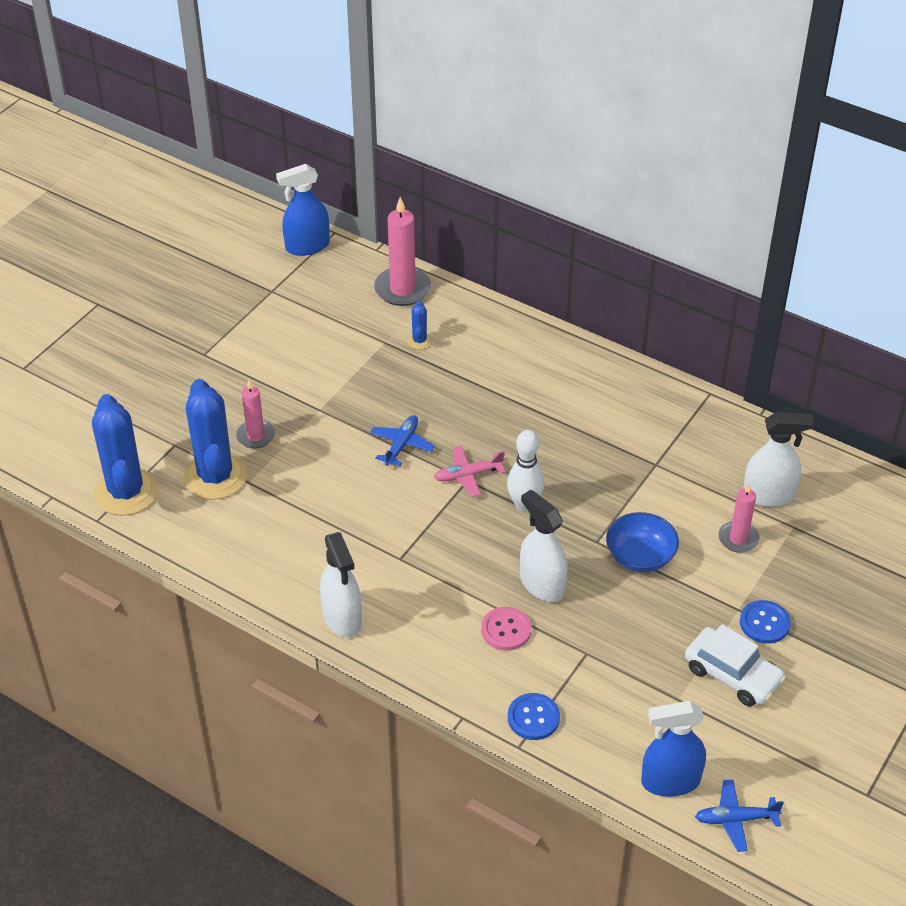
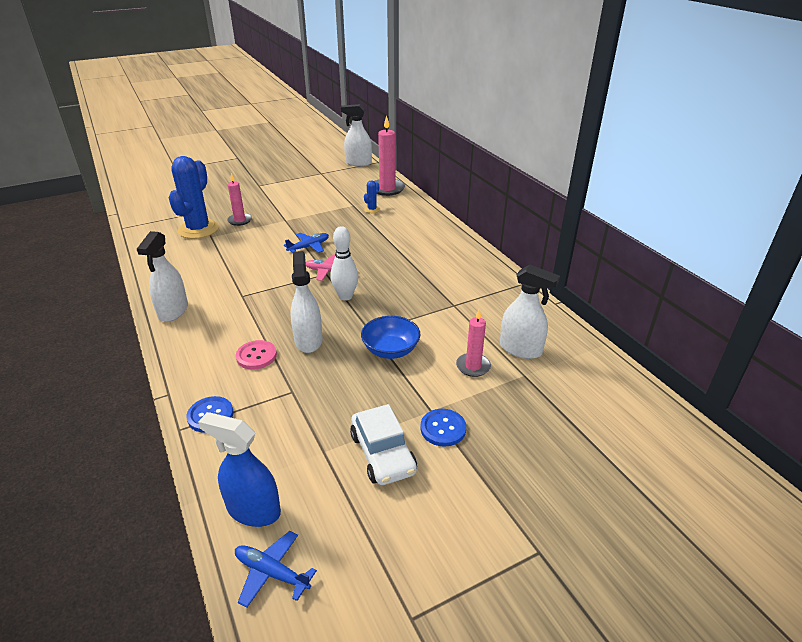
camera: 30 degrees right, 10 degrees down
(126, 492) = (150, 222): blue cactus -> none
(307, 246) = (358, 163): blue spray bottle -> white spray bottle

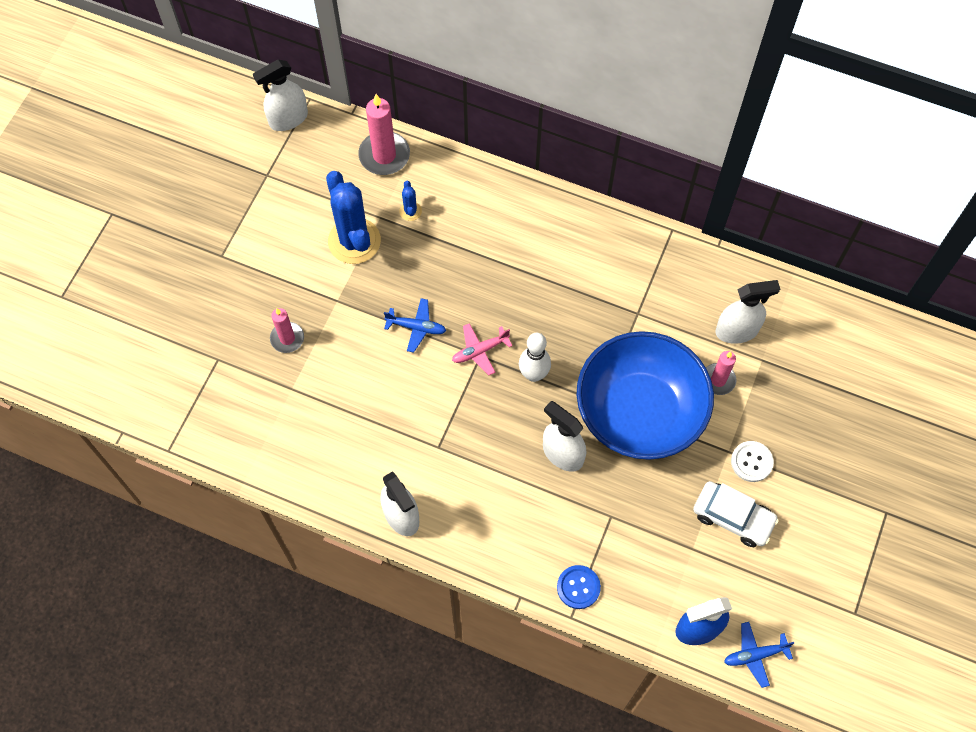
camera: 40 degrees left, 30 degrees up
(198, 229) = (261, 387): blue cactus -> blue cactus (354, 241)
(256, 356) = (540, 505): pink button -> none
(309, 247) = (416, 327): blue plane -> blue plane turned 90 degrees clockwise
(390, 350) = (639, 411): blue bowl -> blue bowl, size x2.17
(443, 428) = (751, 462): blue button -> white button

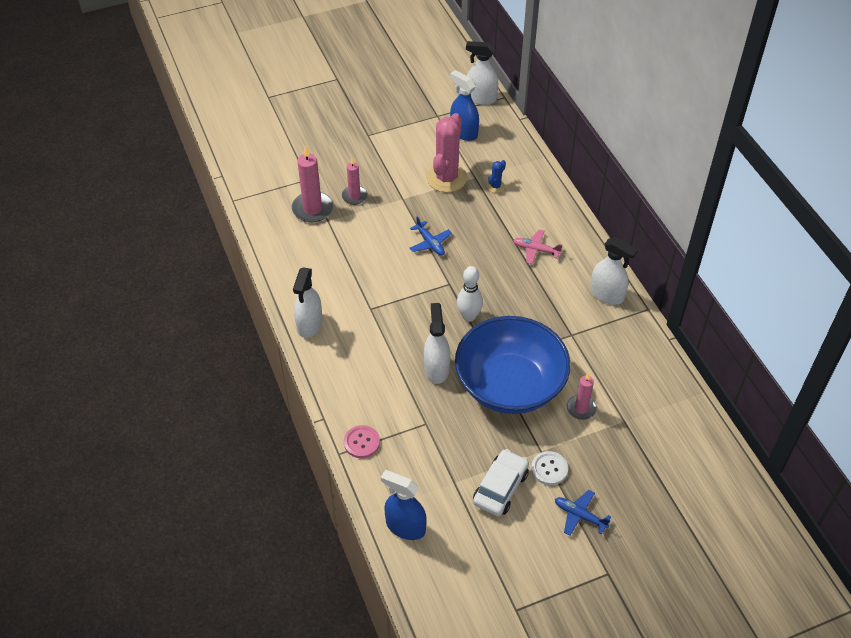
camera: 45 degrees right, 15 degrees down
(314, 173) = (463, 132): none -> blue spray bottle
(354, 241) = (446, 178): blue cactus -> pink cactus
(384, 155) = (514, 150): pink candle -> pink candle (312, 209)
(480, 351) = (451, 281): pink plane -> pink plane (536, 250)
(578, 587) = (361, 442): blue button -> pink button
(733, 517) = (500, 488): white car -> white car turned 135 degrees counterclockwise
(737, 331) = (626, 392): white spray bottle -> white spray bottle (607, 295)
(755, 655) = (422, 572): blue plane -> blue plane (579, 515)

